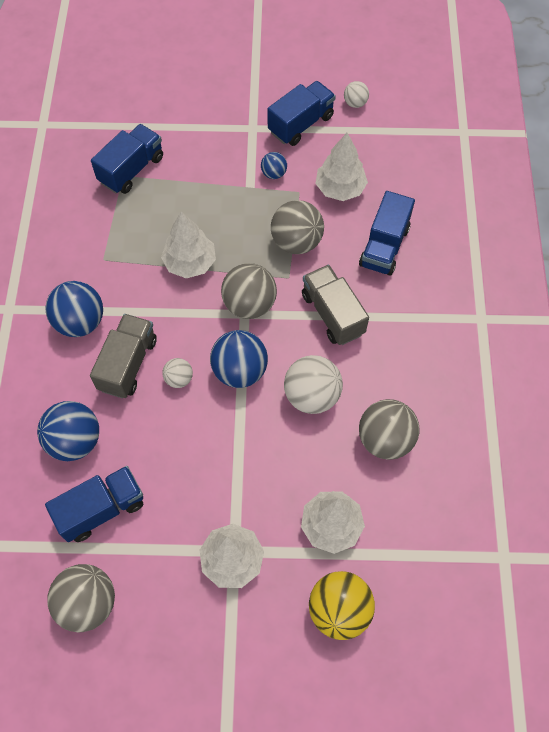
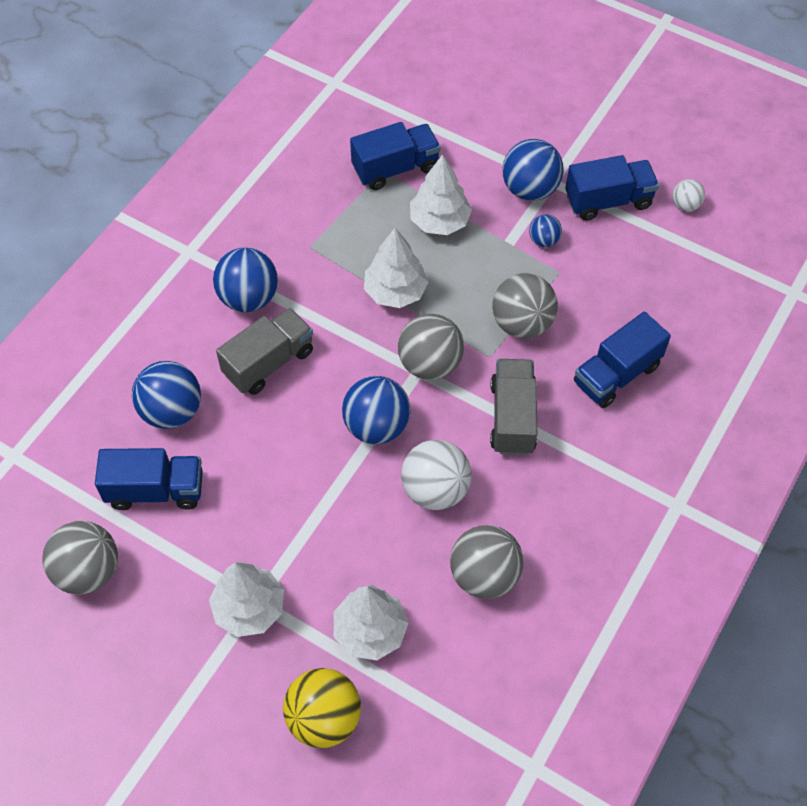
camera: 30 degrees right, 5 degrees down
(179, 379) = (310, 403): white ball -> none
(240, 140) = (530, 189): none -> blue ball
(340, 188) = (607, 289): white tree -> white tree (439, 221)

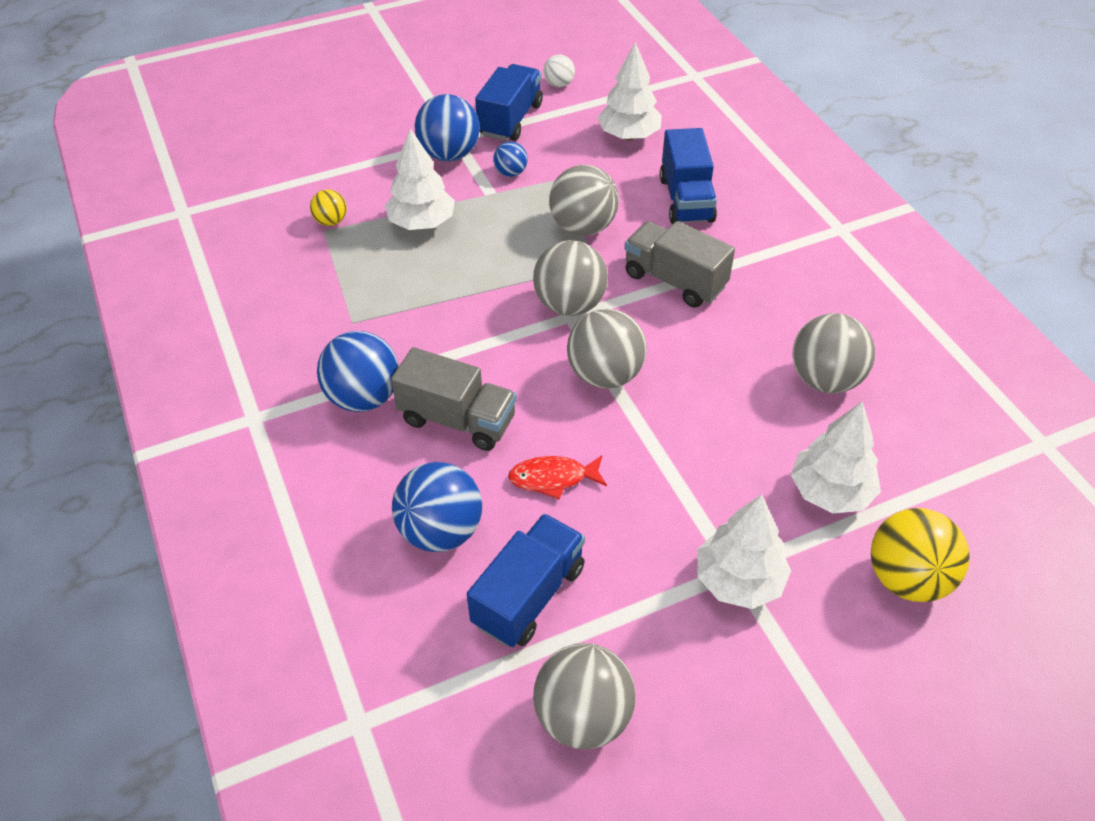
camera: 55 degrees left, 10 degrees down
(259, 449) = (553, 478): none -> red fish
(269, 363) = (457, 420): grey truck -> grey truck turned 120 degrees clockwise
(376, 426) = (605, 375): blue ball -> grey ball
(395, 168) = (331, 221): blue truck -> yellow ball
(395, 292) = (467, 289): white tree -> white tree (629, 136)
(435, 490) = (709, 368): white ball -> none

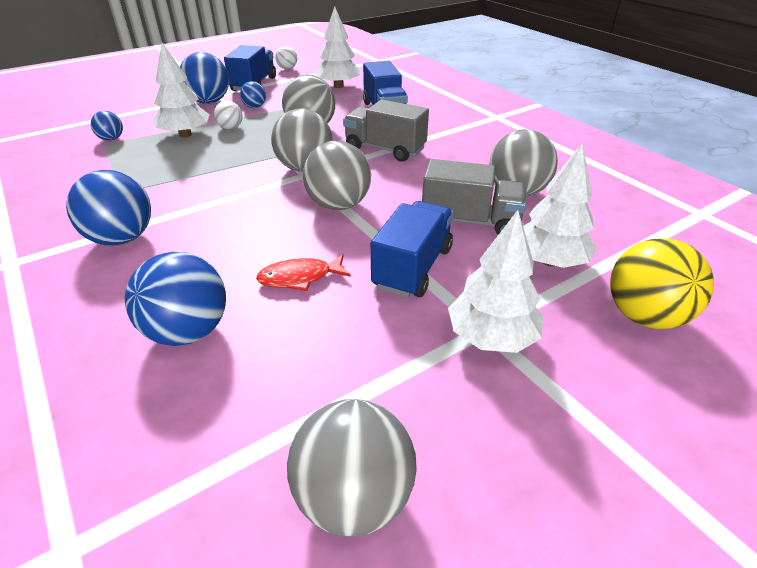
camera: 10 degrees left, 10 degrees down
(331, 221) = (111, 139): yellow ball -> blue ball
(457, 420) = (209, 245): grey truck -> grey truck (470, 221)
(478, 215) = (230, 128): none -> white ball
(529, 596) = (281, 377): blue truck -> blue truck (413, 268)

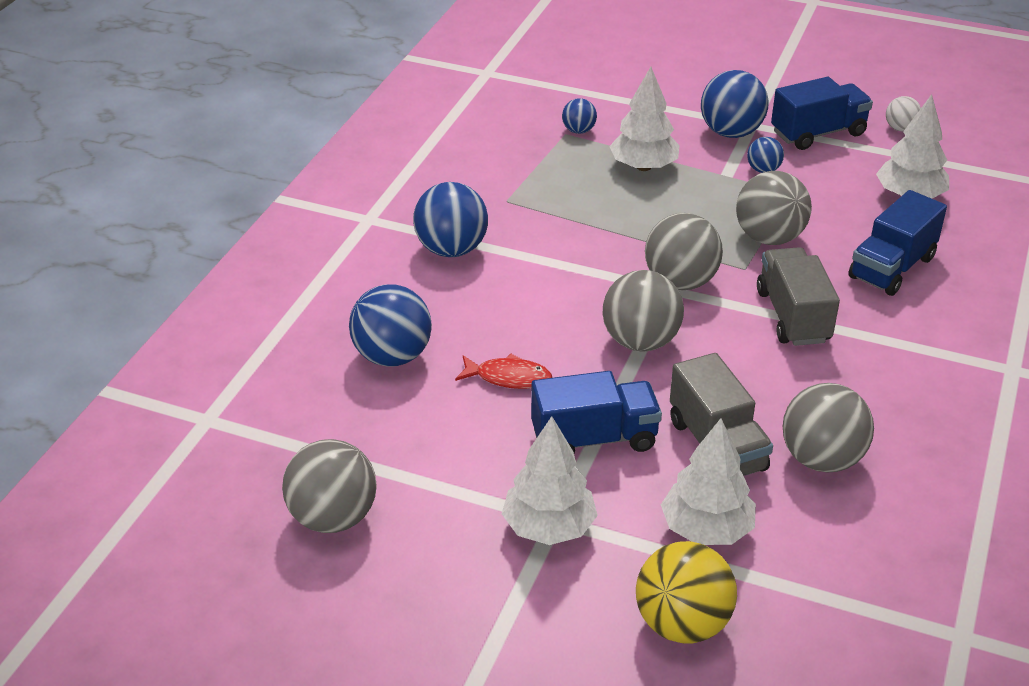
camera: 55 degrees right, 0 degrees up
(230, 128) = (695, 185): white ball -> none
(300, 278) = (508, 377): red fish -> red fish turned 150 degrees clockwise

